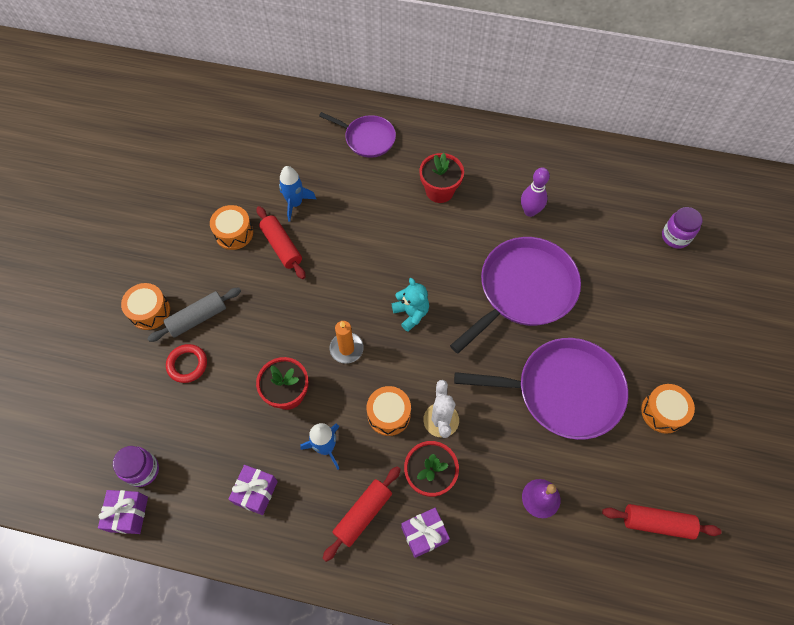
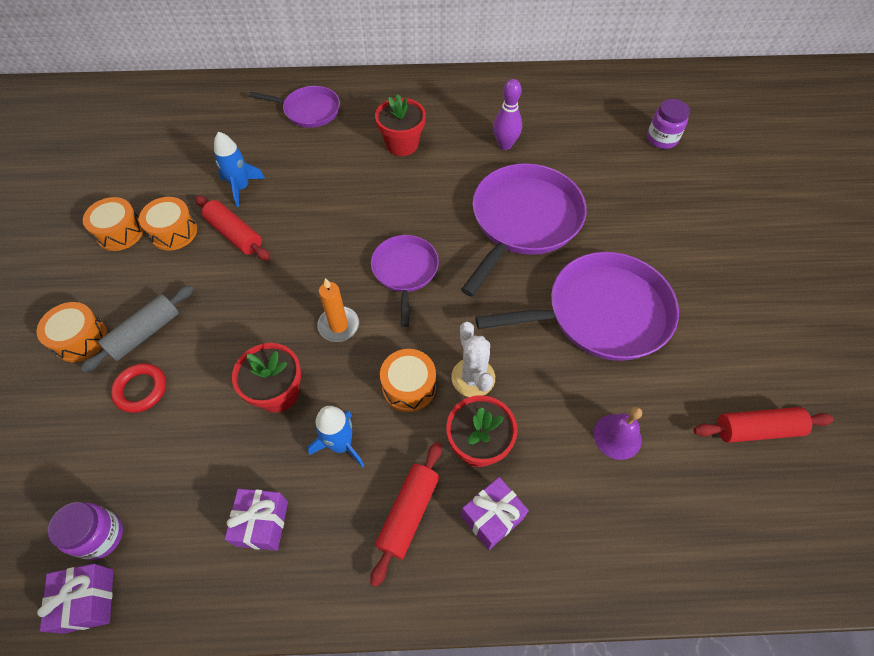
camera: 15 degrees left, 5 degrees down
(411, 313) = (405, 271): turquoise teddy bear -> purple pan
(663, 412) = (716, 309): orange drum -> orange drum (120, 232)

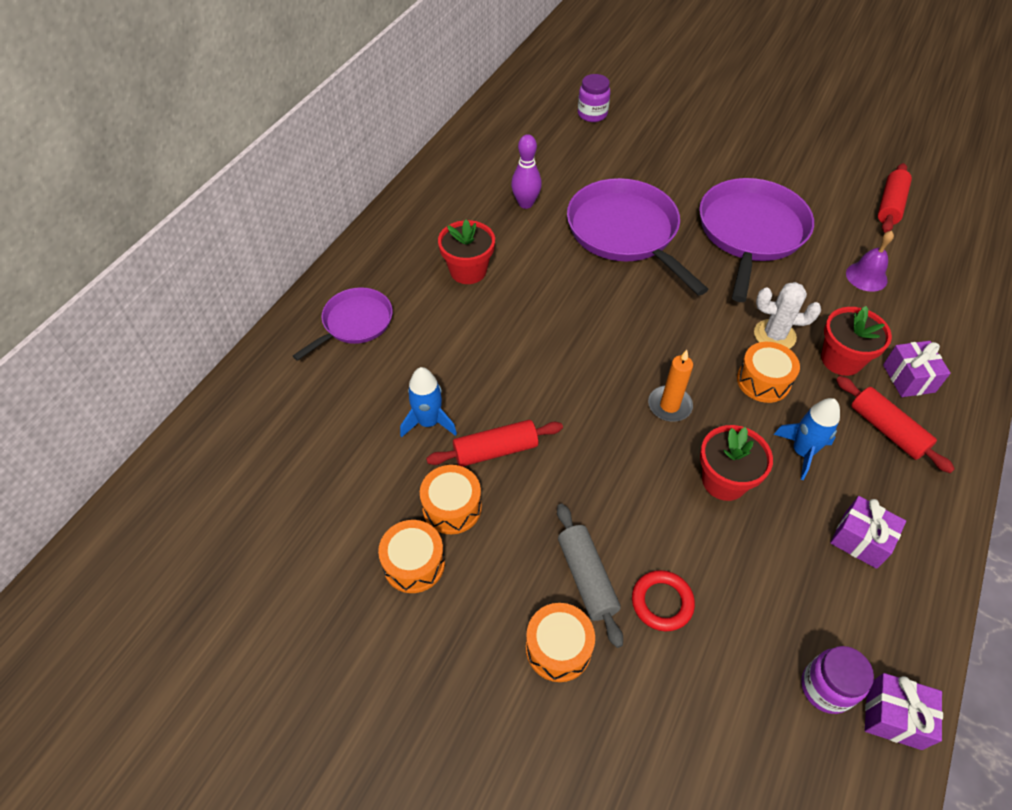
camera: 60 degrees left, 5 degrees down
(405, 271) = (633, 333): purple pan -> none

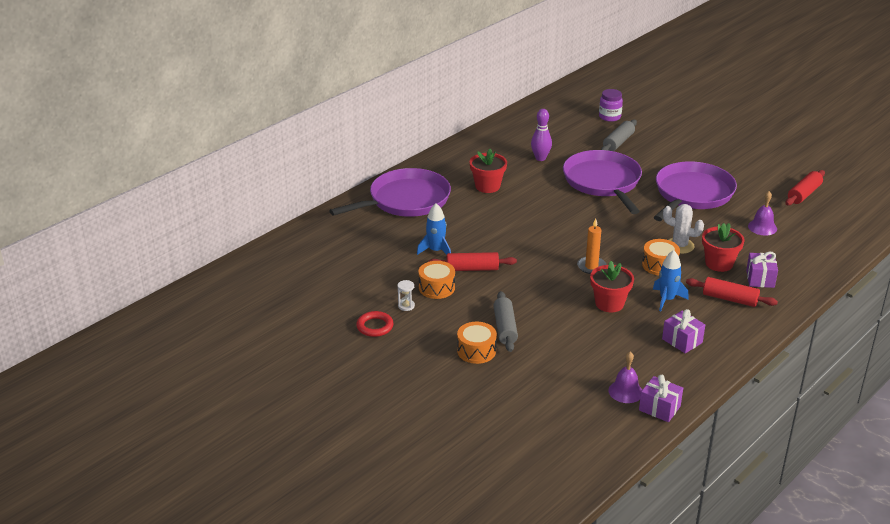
camera: 15 degrees right, 20 degrees down
(355, 323) = (405, 200): purple pan -> purple pan, size x1.75
(414, 563) = (406, 306): orange drum -> white hourglass
(619, 157) = (618, 142): none -> grey rolling pin
(662, 602) = (545, 344): red ring -> red ring (375, 326)
(826, 688) = (625, 391): purple jar -> purple bell
(887, 430) = (730, 299): red rolling pin -> red rolling pin turned 45 degrees counterclockwise

